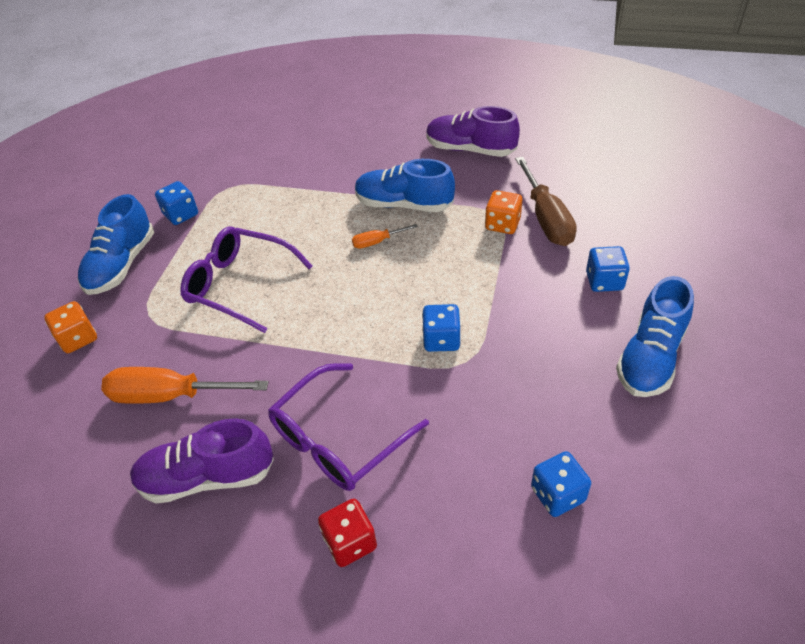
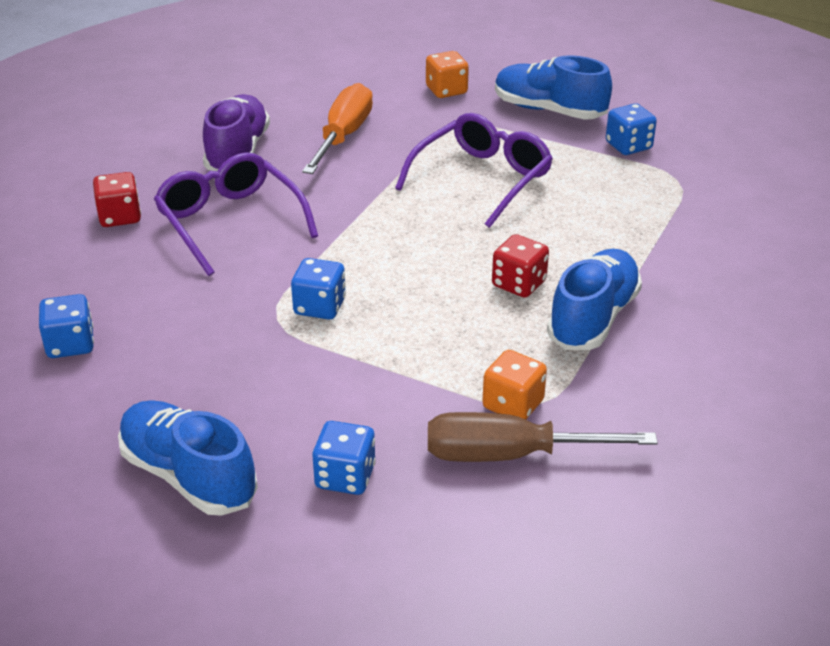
camera: 100 degrees right, 10 degrees down
(377, 242) = (519, 284): orange screwdriver -> red dice
(470, 149) = (724, 413): purple shoe -> none

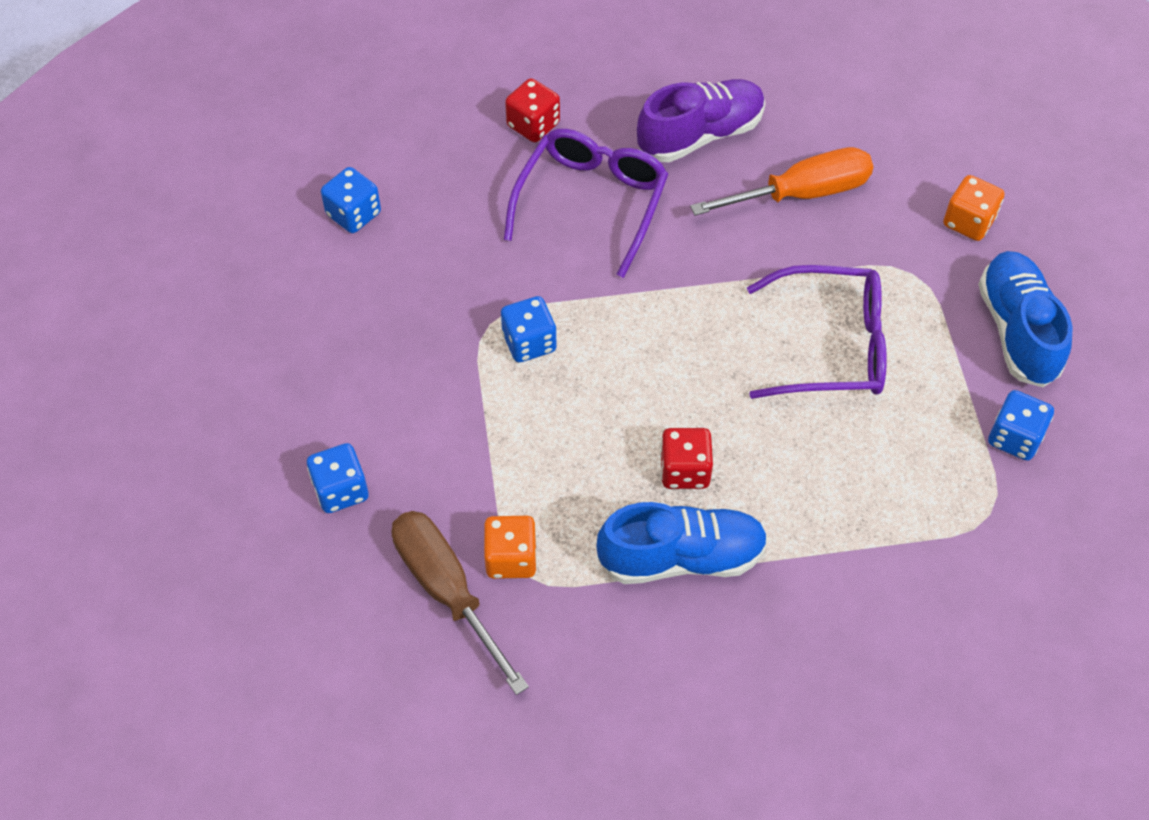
camera: 55 degrees right, 20 degrees up
(188, 476) = (271, 390): blue shoe -> none

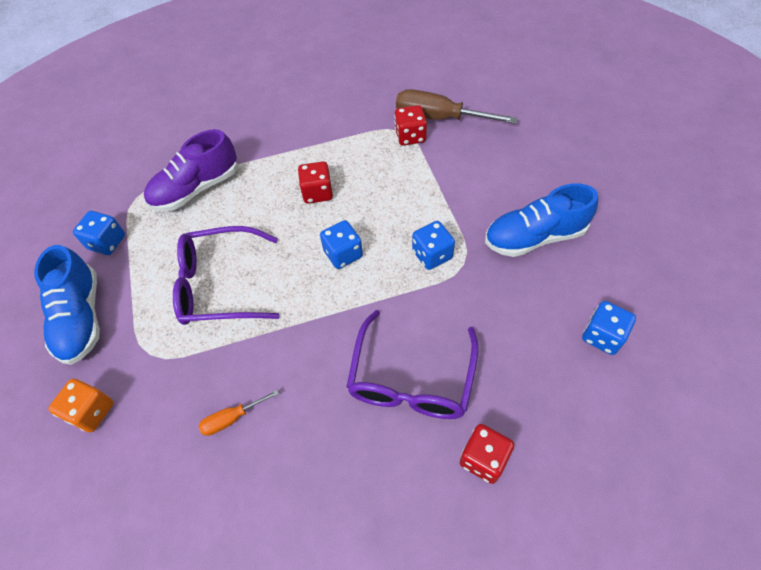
camera: 175 degrees right, 0 degrees up
(341, 490) = (518, 153): blue dice -> blue dice (343, 254)
(447, 591) = (440, 118): brown screwdriver -> brown screwdriver turned 150 degrees clockwise
(511, 558) = (410, 136): orange dice -> red dice
(681, 557) = (316, 150): blue shoe -> blue shoe (534, 237)
(700, 135) = (324, 473): purple shoe -> purple shoe (196, 188)
(800, 194) = (232, 418): orange screwdriver -> orange screwdriver, size x0.50

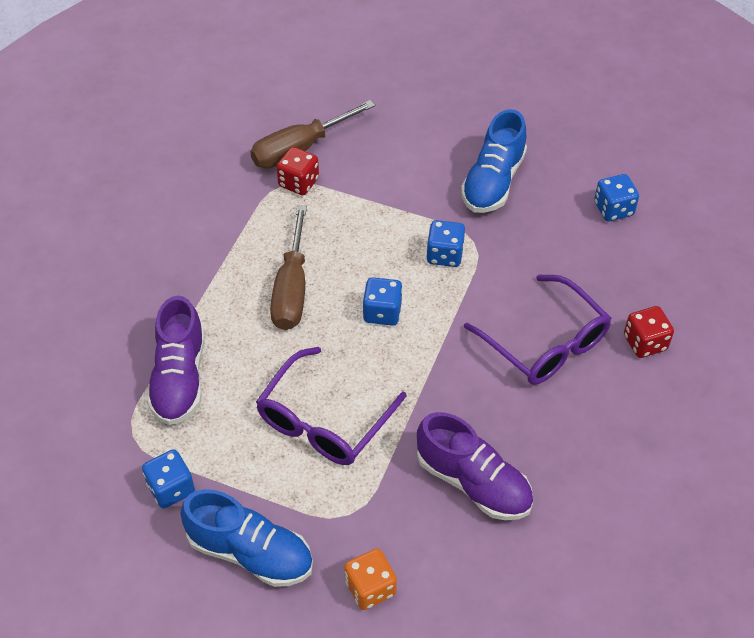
camera: 55 degrees left, 5 degrees down
(232, 418) = (473, 482): orange screwdriver -> purple shoe
(317, 193) = (292, 288): red dice -> brown screwdriver

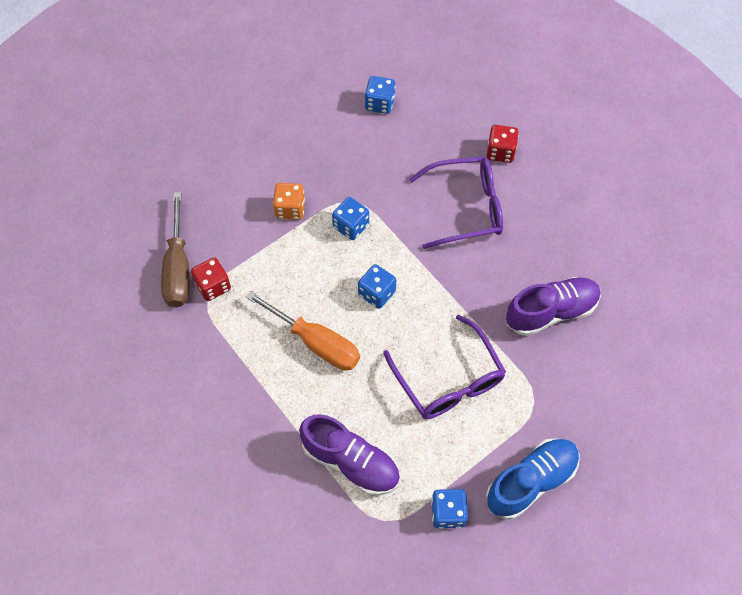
camera: 60 degrees left, 10 degrees up
(292, 288) = (315, 342): brown screwdriver -> orange screwdriver
(370, 588) = (597, 417): orange dice -> orange dice (290, 209)
(493, 182) = (304, 159): blue shoe -> none

